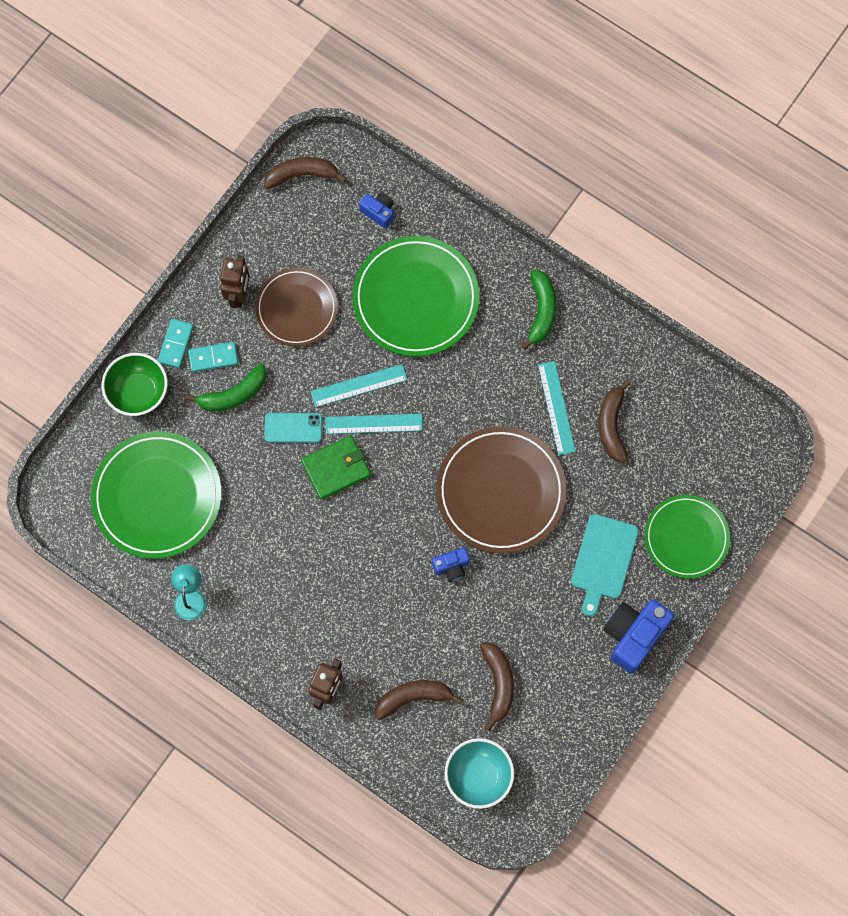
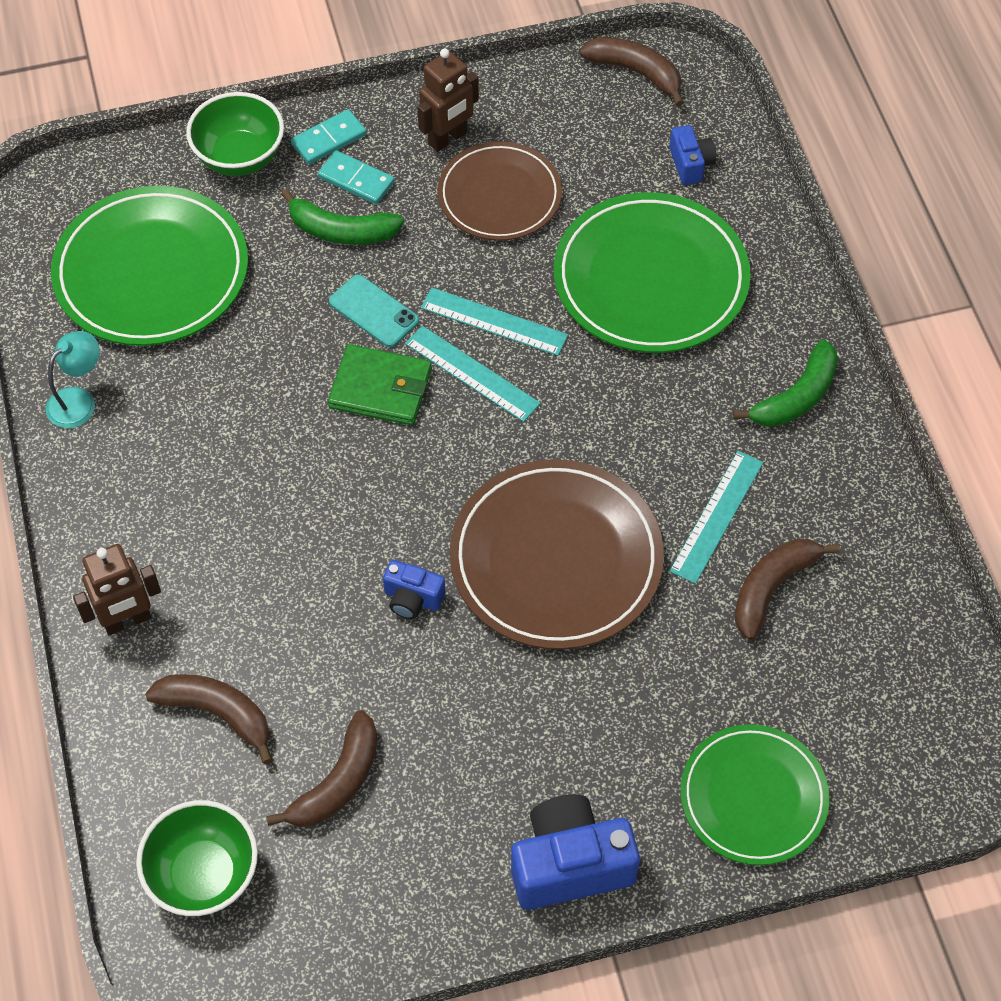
camera: 40 degrees right, 15 degrees down
(478, 776) = (204, 875): turquoise bowl -> green bowl
(603, 560) = (615, 739): turquoise cutting board -> none

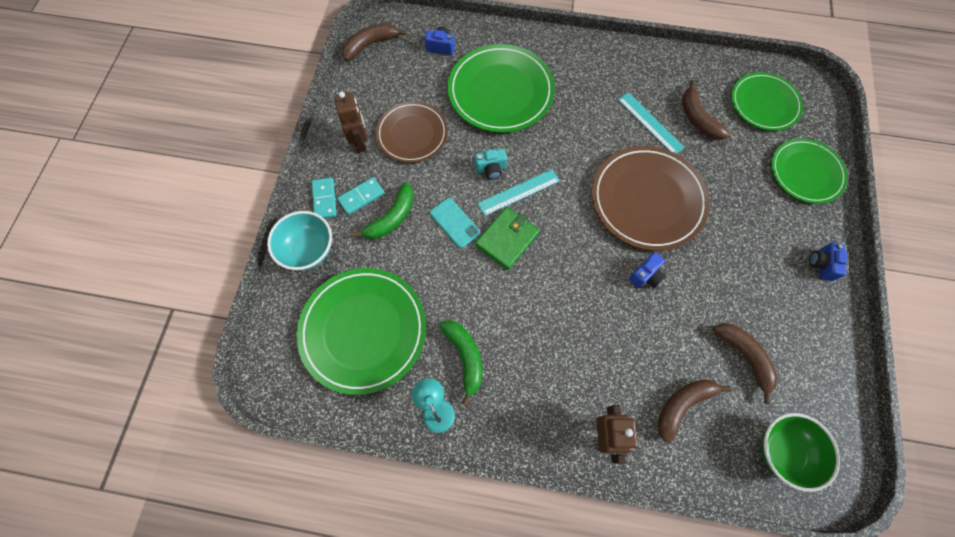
camera: 65 degrees left, 10 degrees up
(240, 157) = (308, 250): green bowl -> turquoise bowl
(374, 311) = (454, 223): turquoise phone -> turquoise phone turned 75 degrees clockwise
(494, 321) = (491, 169): turquoise ruler -> turquoise camera
(570, 864) = (821, 264): blue camera -> blue camera, size x0.53
(796, 397) = (597, 64): green banana -> green banana (465, 357)
(873, 690) = (764, 104): none -> green plate

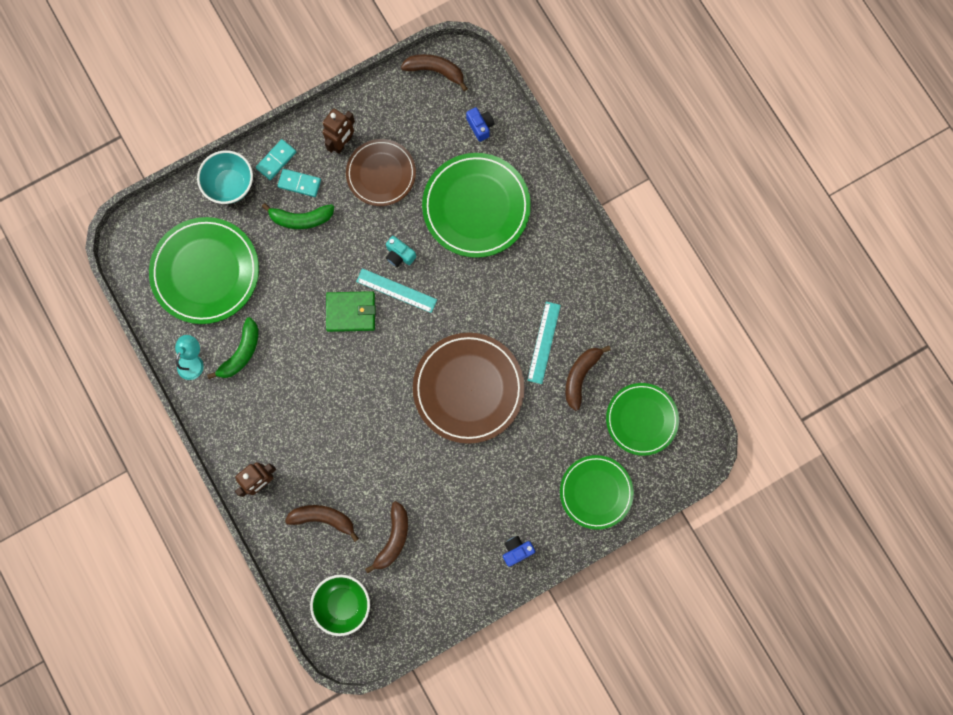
camera: 50 degrees right, 10 degrees up
(454, 223) = (333, 265): turquoise phone -> none
(646, 276) = (402, 430): blue camera -> none

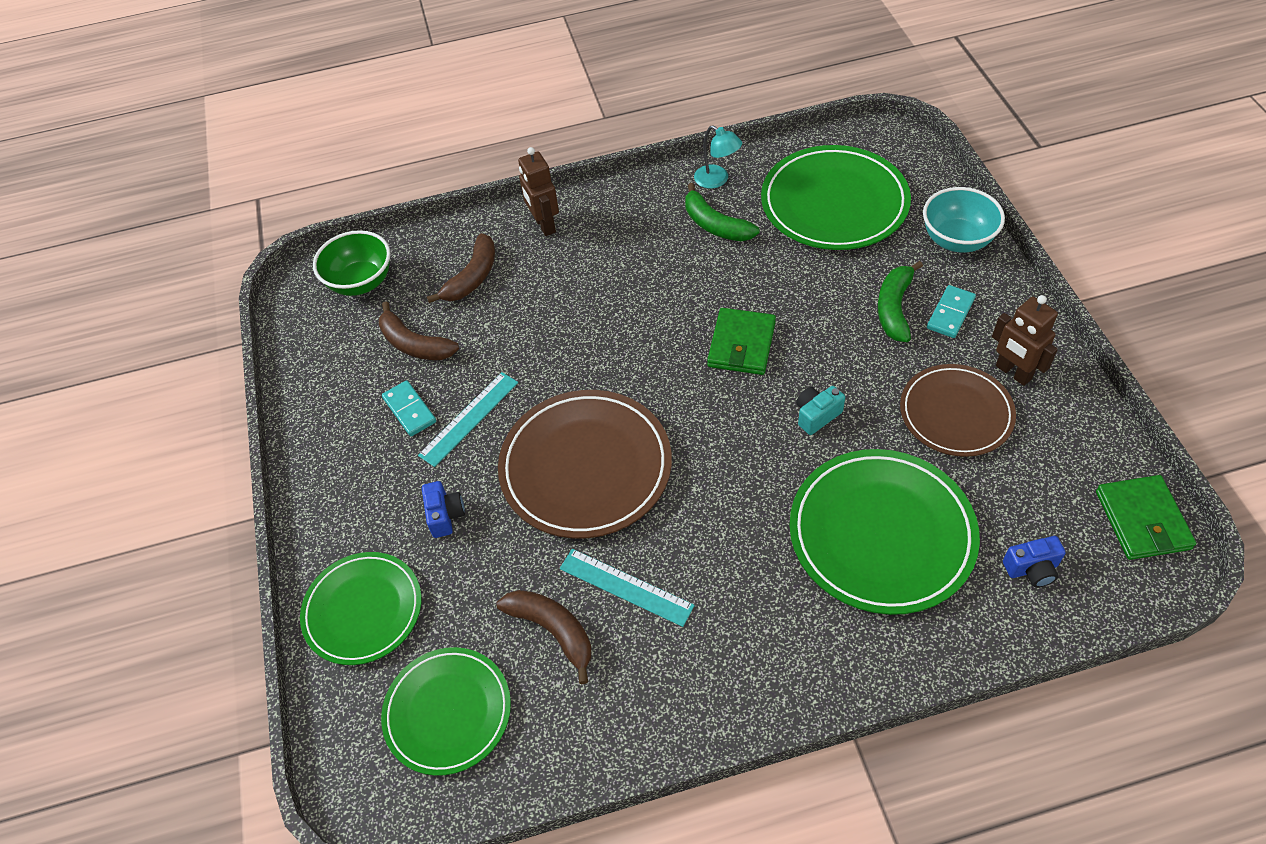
camera: 110 degrees right, 25 degrees down
(276, 160) = (990, 292): turquoise domino -> turquoise domino (409, 410)
(396, 290) = (761, 403): turquoise ruler -> turquoise ruler (469, 418)
(435, 71) = (1142, 520): brown banana -> green wallet
(516, 550) = (330, 483): blue camera -> blue camera (445, 515)

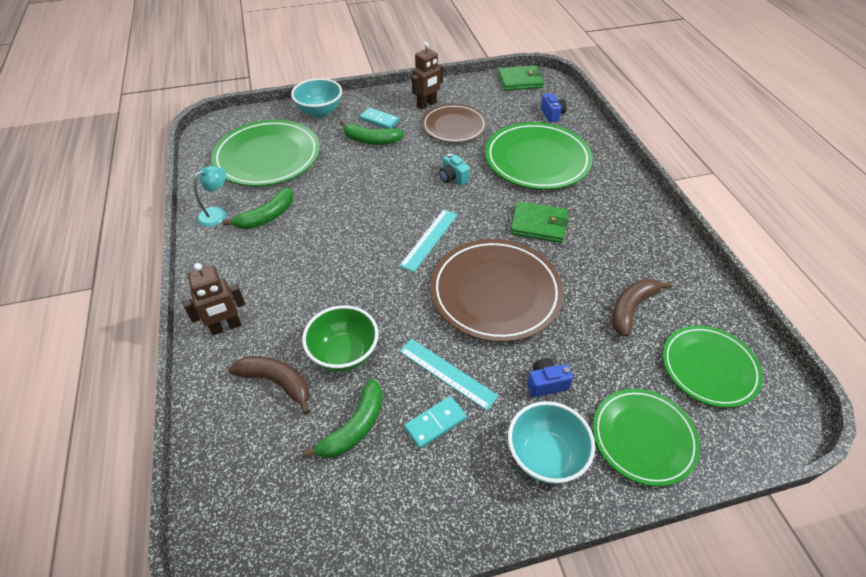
camera: 95 degrees left, 5 degrees down
(358, 508) = (545, 456): none -> turquoise bowl
(361, 282) = (254, 494): green bowl -> green bowl (344, 354)
(414, 344) = (354, 427): brown banana -> green banana
(626, 587) = (591, 270): turquoise ruler -> turquoise ruler (429, 239)
(741, 344) = (389, 208): green wallet -> green wallet (538, 225)

